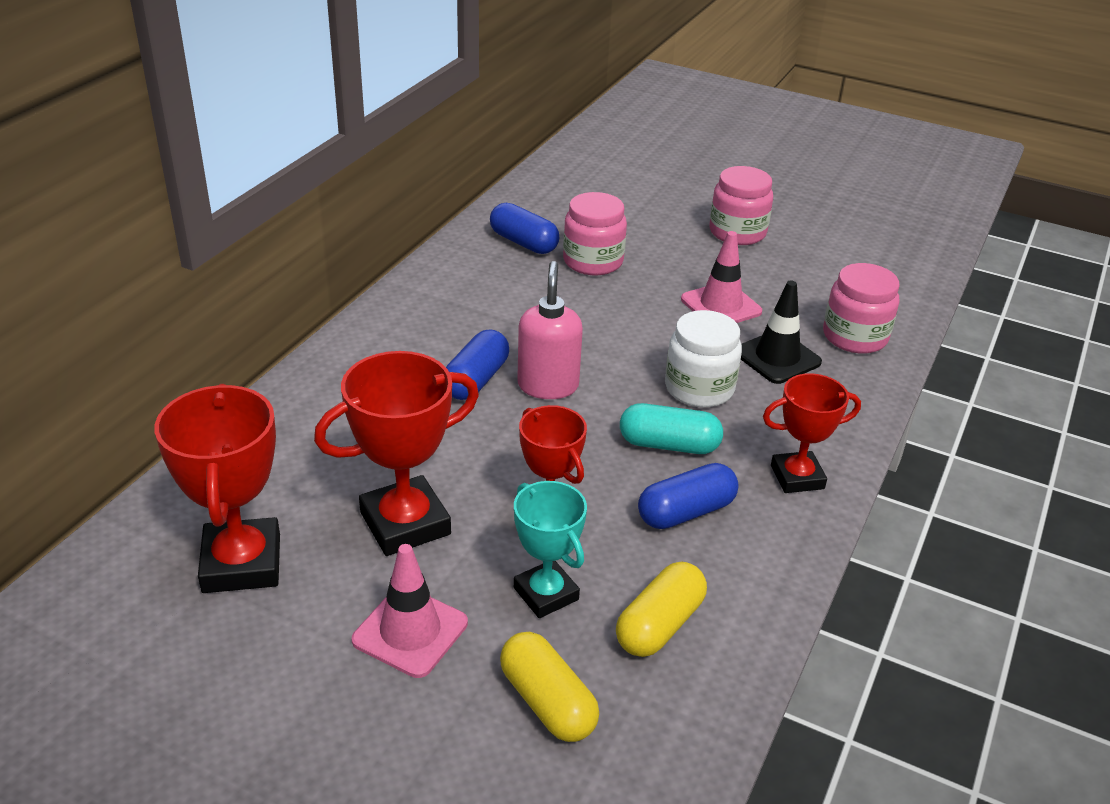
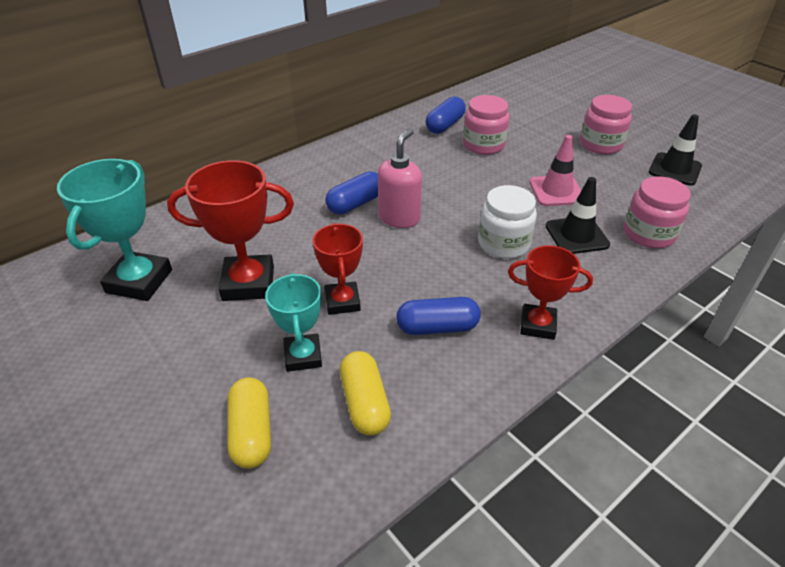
camera: 25 degrees right, 5 degrees up
(242, 563) = (139, 281): red trophy -> turquoise trophy
(410, 631) = (201, 354): pink traffic cone -> none
(523, 242) = (445, 125): blue capsule -> blue capsule turned 60 degrees clockwise
(659, 625) = (365, 403): yellow capsule -> yellow capsule turned 75 degrees counterclockwise
(669, 445) = (456, 277): turquoise capsule -> none
(839, 248) = (674, 169): none -> black traffic cone

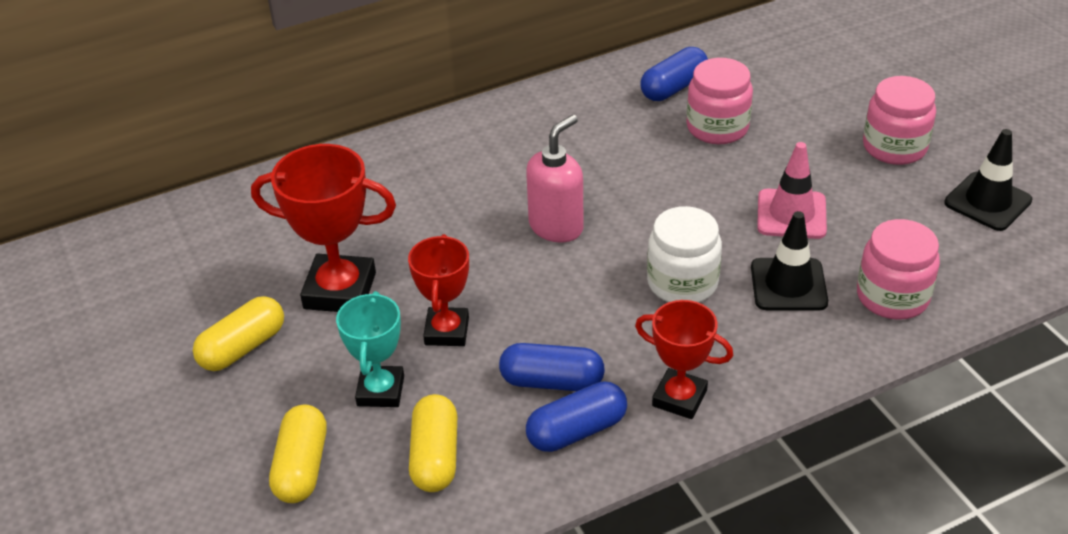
camera: 15 degrees right, 0 degrees up
(139, 281) = (212, 269): turquoise trophy -> none
(177, 338) = (243, 347): none -> yellow capsule
(355, 204) = (505, 198): blue capsule -> blue capsule (577, 431)

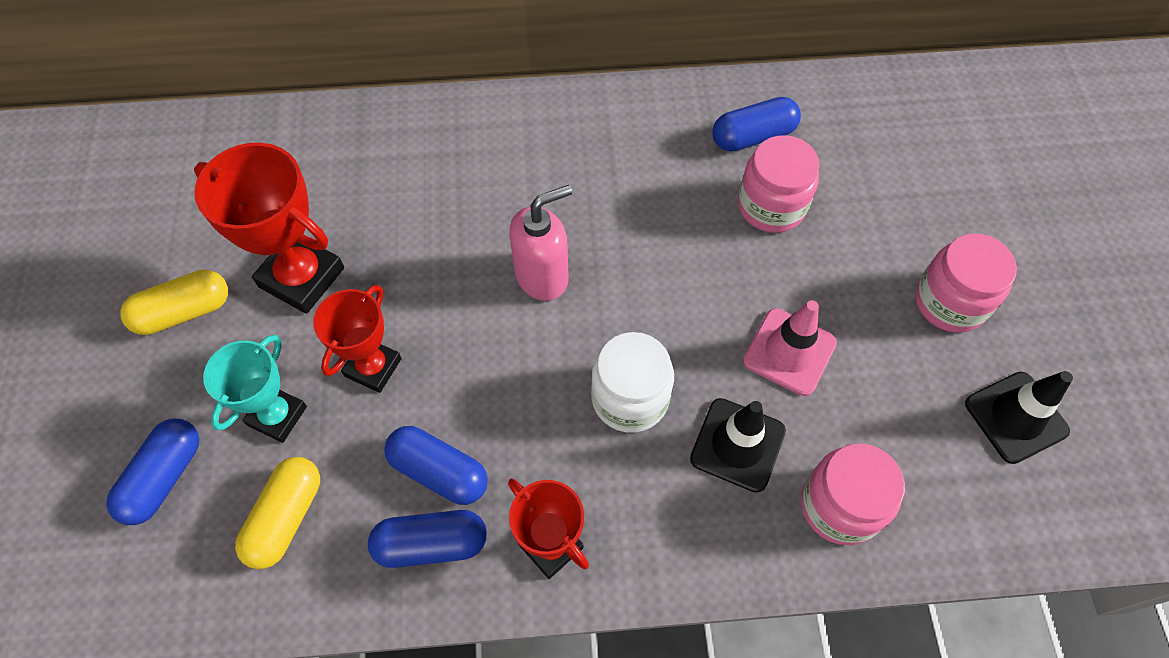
camera: 20 degrees right, 20 degrees up
(301, 467) = (164, 477): yellow capsule -> blue capsule

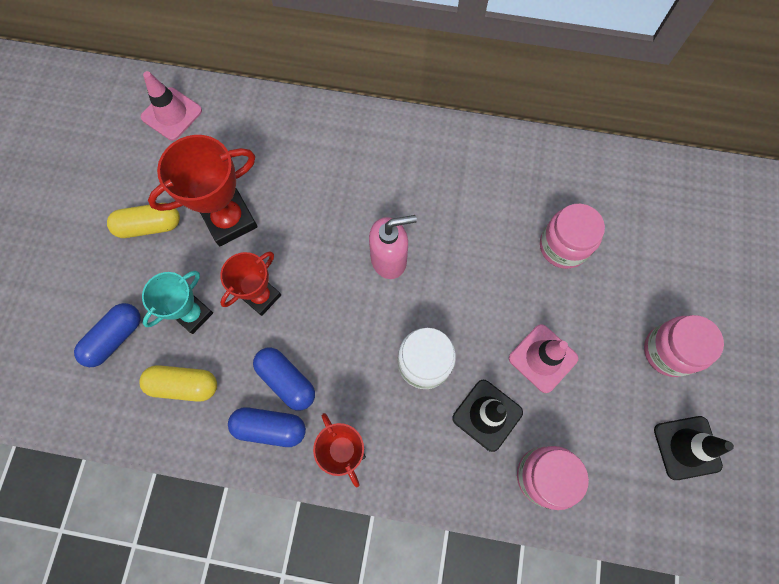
camera: 15 degrees right, 10 degrees up
(184, 160) = (171, 114): none -> pink traffic cone
(286, 517) = (184, 385): yellow capsule -> yellow capsule turned 60 degrees clockwise
(301, 277) = (229, 220): red trophy -> red trophy turned 75 degrees counterclockwise
(753, 136) = (567, 189): blue capsule -> none

